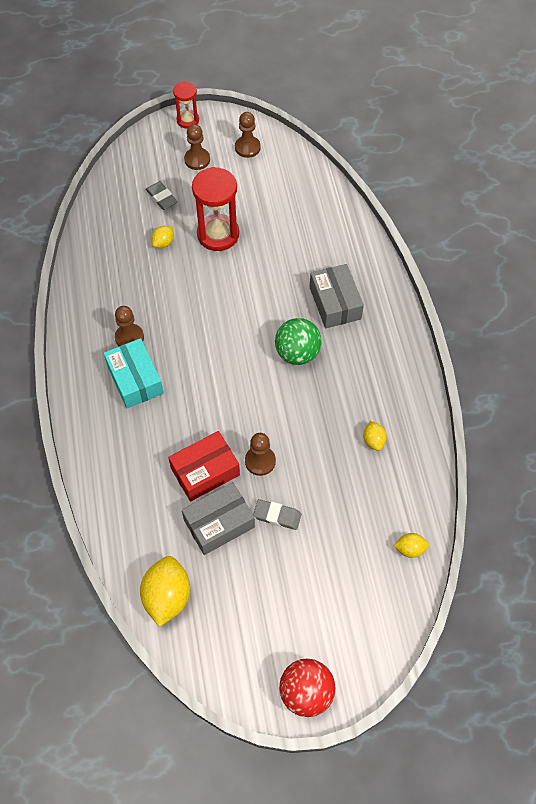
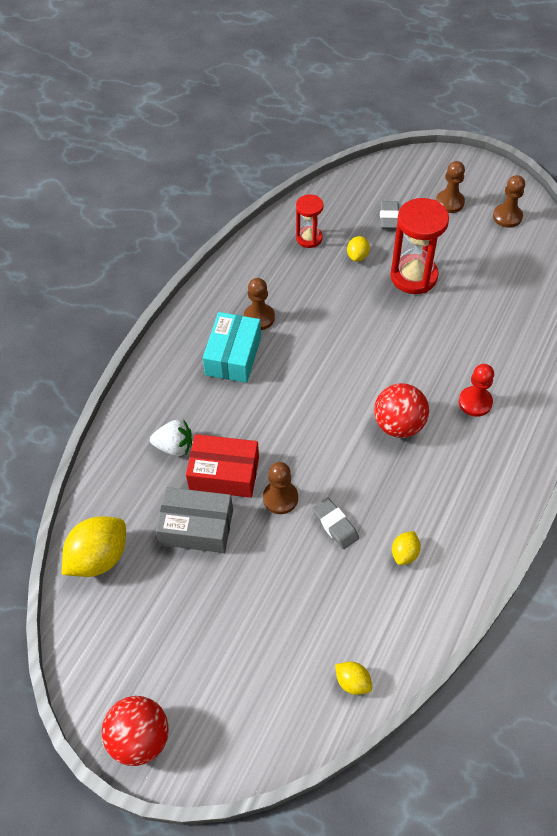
camera: 40 degrees right, 5 degrees down
(151, 477) = (174, 446): none -> white strawberry
(163, 243) = (357, 256): yellow lemon -> yellow lemon turned 60 degrees counterclockwise
(188, 120) = (470, 165): red hourglass -> red hourglass (309, 238)
(277, 516) = (253, 558): grey eraser -> grey eraser (335, 525)
(297, 353) = (399, 424): green ball -> red ball
(335, 303) = (475, 402): grey box -> red pawn

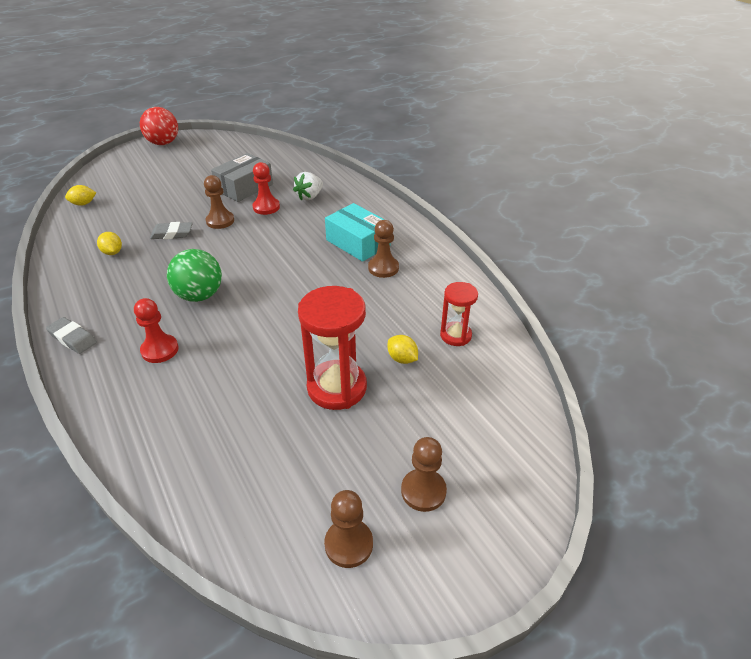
camera: 120 degrees right, 15 degrees down
(99, 557) = (269, 156): yellow lemon -> none
(224, 473) = (266, 207): red box -> red pawn
(389, 217) = (440, 414): grey eraser -> grey eraser (73, 338)
(399, 424) = (199, 295): red ball -> green ball

